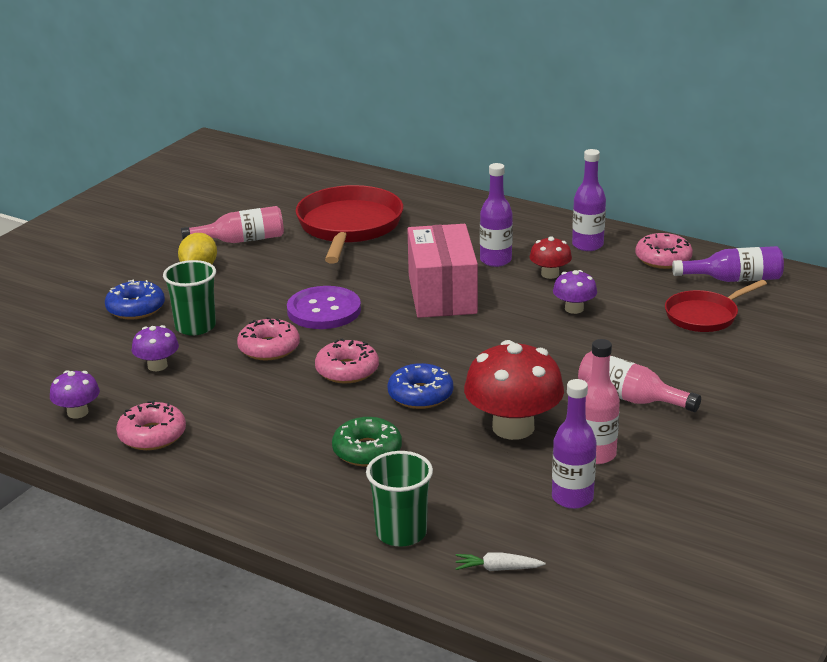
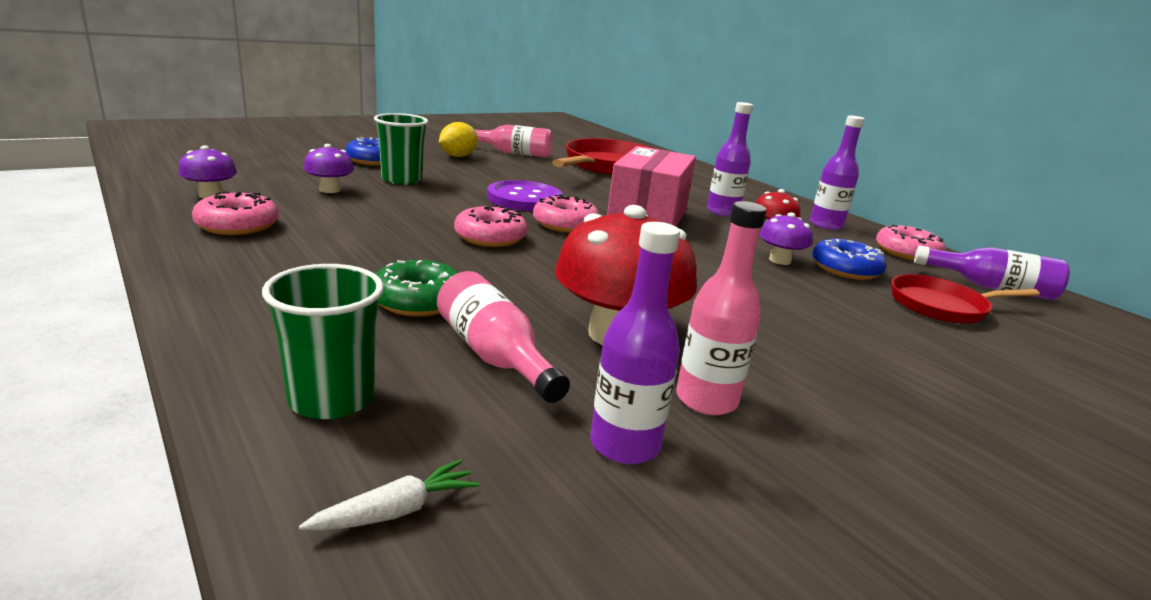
camera: 20 degrees right, 5 degrees down
(269, 348) = (441, 205): pink donut -> pink donut (565, 224)
(420, 395) = (540, 275): blue donut -> blue donut (845, 269)
(497, 569) = (397, 511): white carrot -> white carrot turned 120 degrees clockwise
(630, 398) = (799, 353): pink bottle -> pink bottle (494, 356)

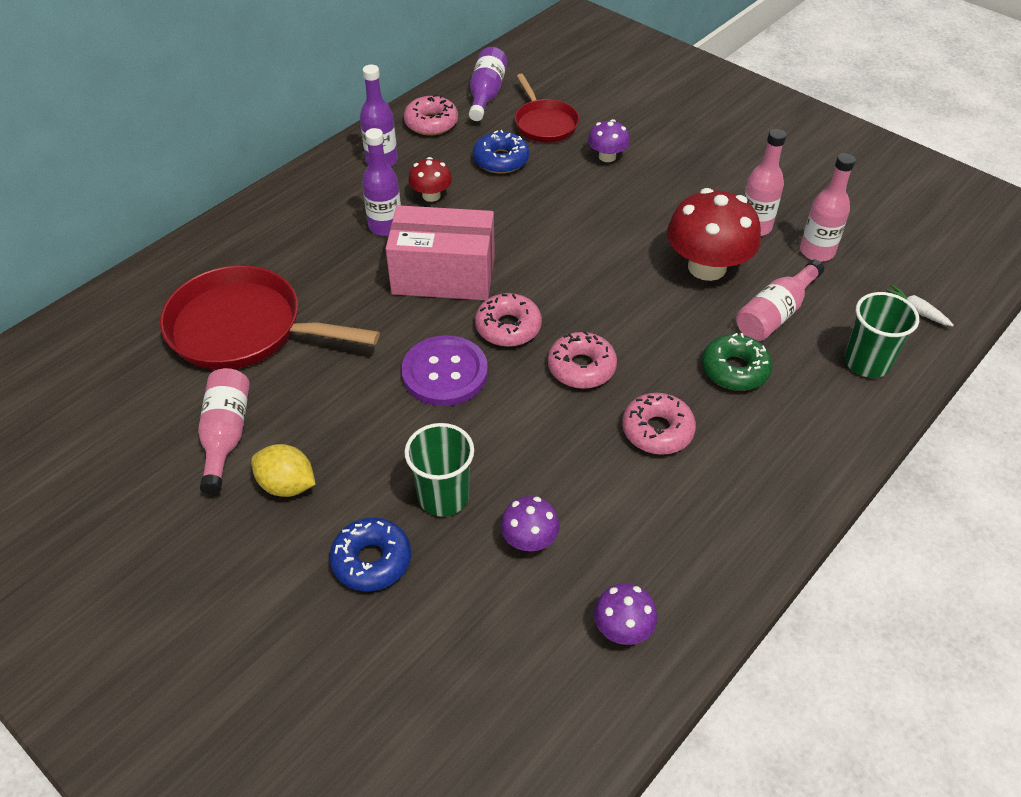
camera: 100 degrees left, 25 degrees up
(237, 225) = (685, 549): pink donut -> pink donut (657, 430)
(624, 445) = (816, 251): purple bottle -> pink bottle
(779, 260) = (506, 193): purple mushroom -> purple mushroom (607, 156)

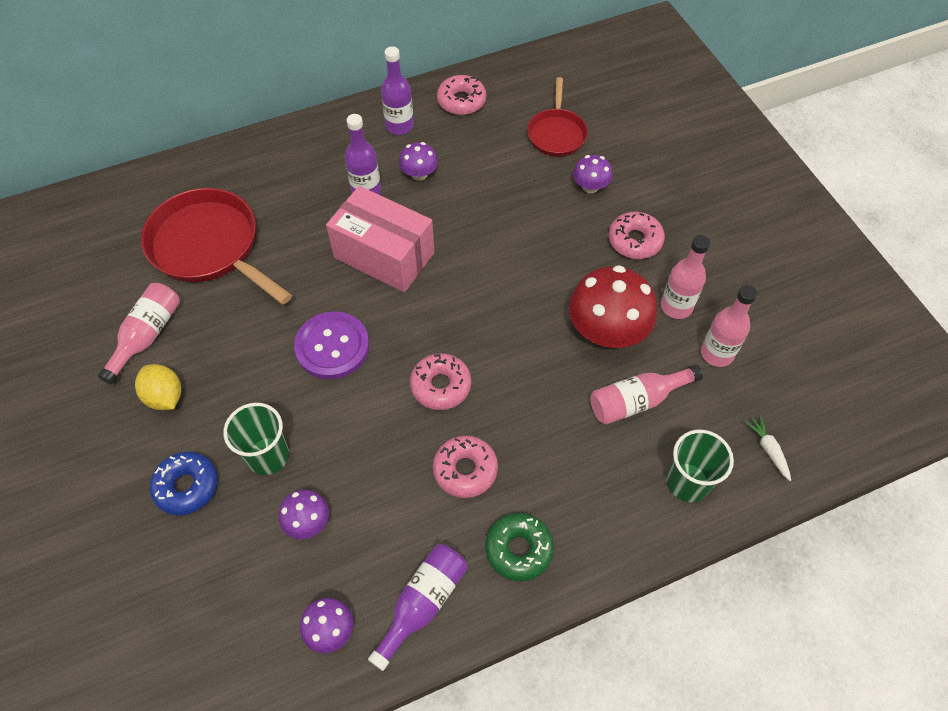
camera: 25 degrees right, 10 degrees up
(431, 195) = (419, 174): red mushroom -> purple mushroom
(486, 94) = (525, 87): purple bottle -> purple bottle (422, 603)
(501, 160) = (497, 158): blue donut -> none
(508, 327) = (405, 324): pink donut -> pink donut (635, 241)
(734, 369) = (566, 440): green donut -> green donut (518, 549)

